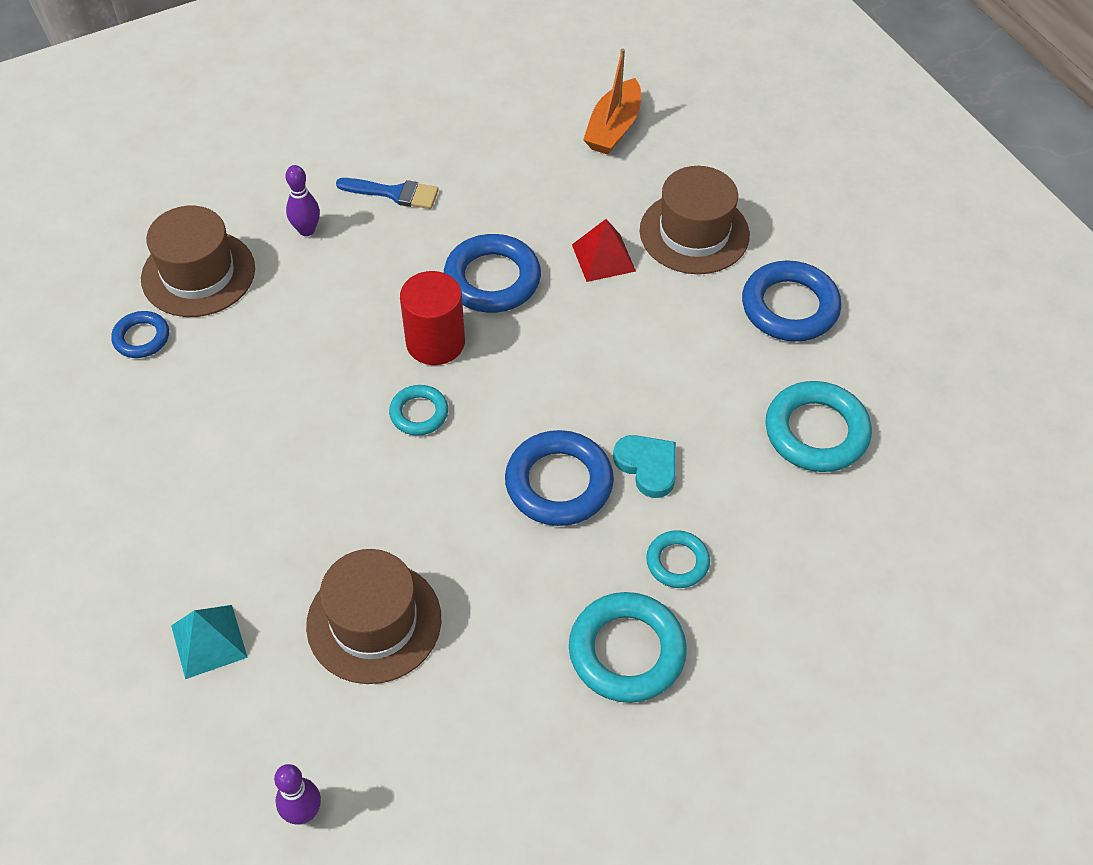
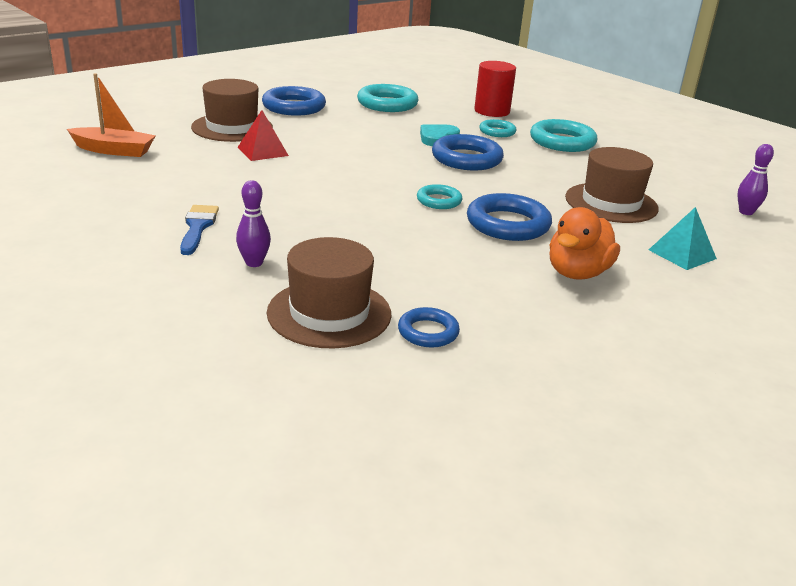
camera: 105 degrees left, 25 degrees down
(201, 500) = (577, 273): none -> orange duck
(435, 342) = (368, 200): red cylinder -> red cylinder (492, 111)
(492, 279) = (295, 184): blue ring -> blue ring (508, 224)

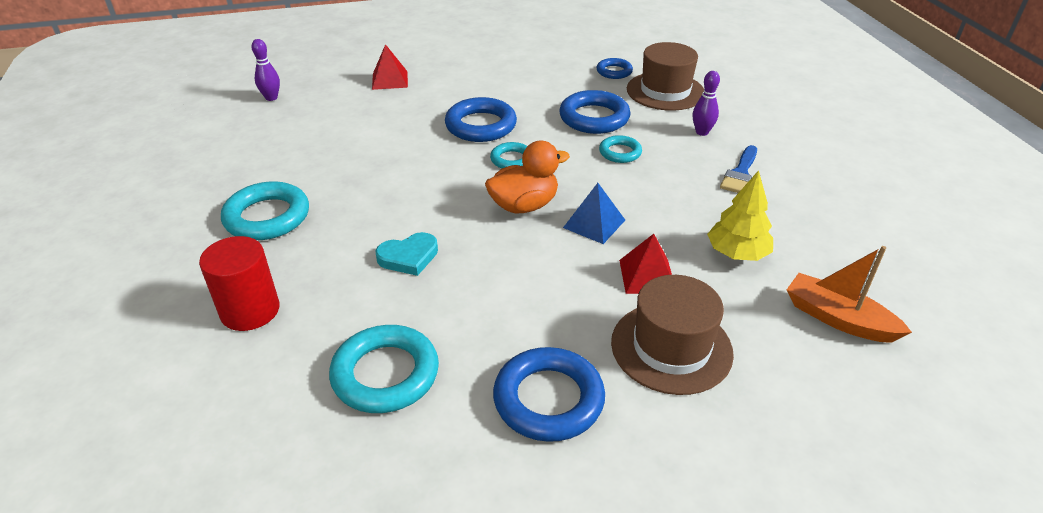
camera: 150 degrees left, 10 degrees up
(194, 171) = (737, 253): none -> yellow tree
(322, 171) = (594, 224): none -> blue pyramid
(466, 159) = (419, 210): blue ring -> blue ring (594, 118)
(497, 132) = (316, 255): turquoise ring -> turquoise ring (620, 152)
(577, 273) = (482, 83): orange duck -> orange duck (524, 205)
(611, 203) = (364, 127): brown hat -> none
(682, 254) = (390, 80): turquoise pyramid -> red pyramid

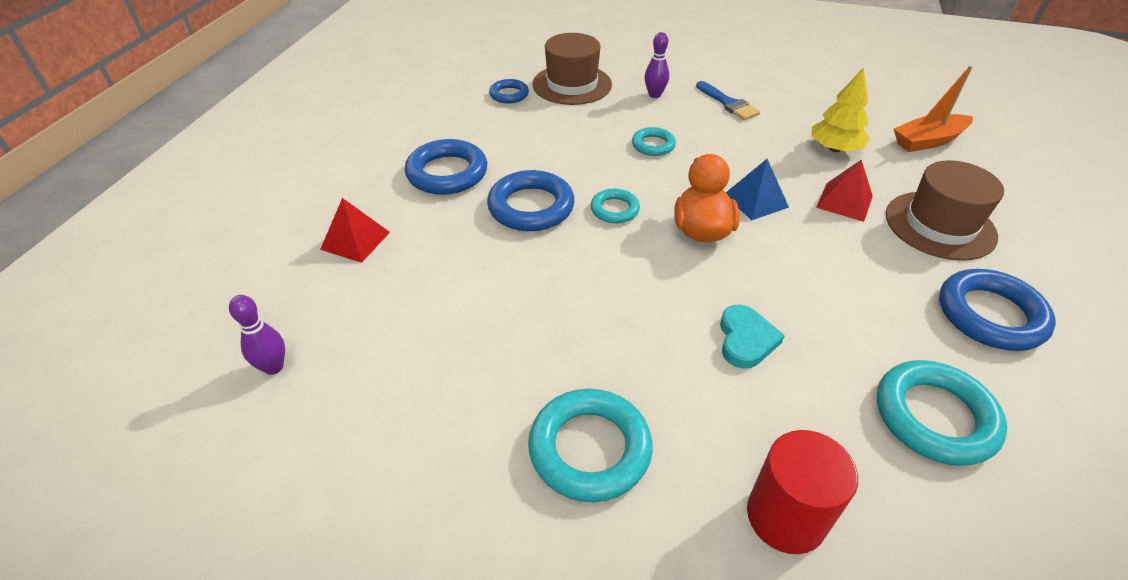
camera: 60 degrees left, 5 degrees up
(594, 118) = (581, 136): blue ring -> blue ring (447, 173)

